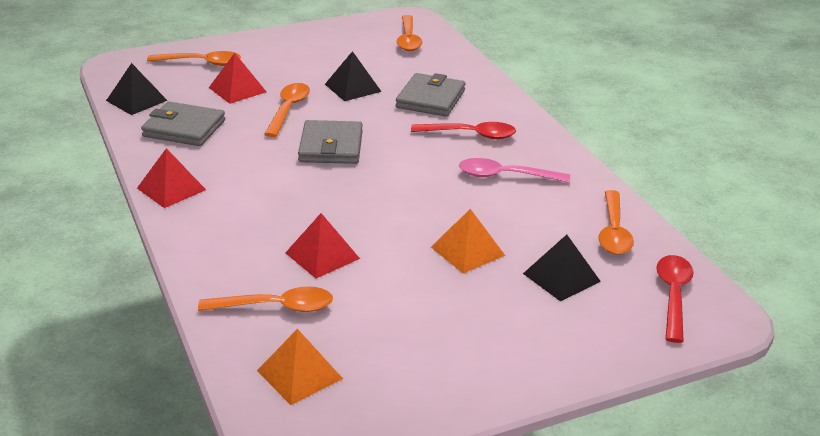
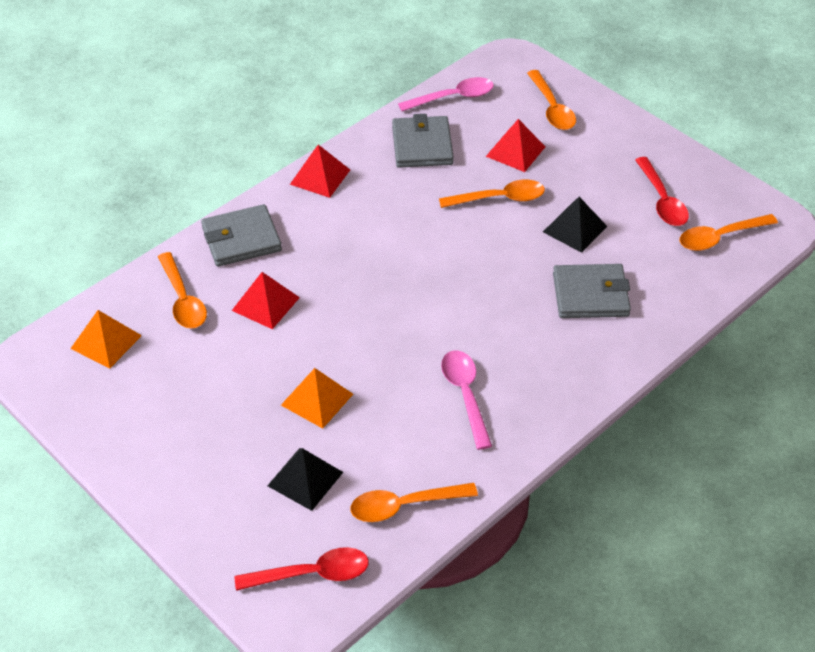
camera: 70 degrees right, 15 degrees up
(136, 100) = (453, 97): black pyramid -> pink spoon
(331, 146) = (447, 251): grey wallet -> grey wallet (241, 239)
(470, 135) = (533, 347): red spoon -> red spoon (662, 200)

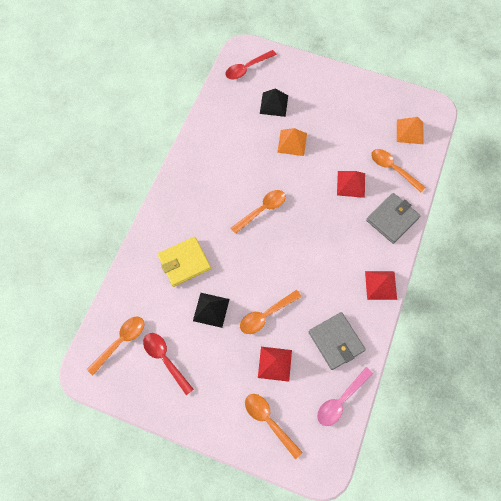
camera: 155 degrees right, 20 degrees up
(404, 506) = (224, 109): orange spoon -> orange spoon (262, 210)
(465, 395) = (223, 173): pink spoon -> none
(590, 295) = (184, 262): grey wallet -> yellow wallet

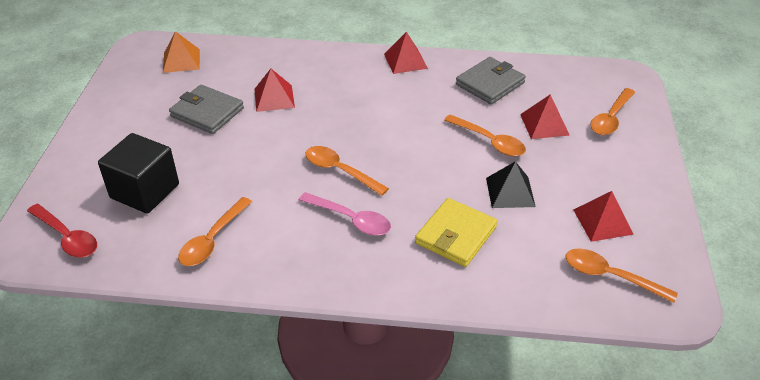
camera: 105 degrees left, 25 degrees down
(165, 359) = (602, 221): red spoon -> red pyramid
(184, 262) = (455, 235): yellow wallet -> yellow wallet turned 75 degrees clockwise
(274, 104) = (145, 191): black pyramid -> black cube
(292, 142) = (217, 160): orange pyramid -> none
(341, 400) = (552, 72): pink spoon -> pink spoon (351, 219)
(392, 219) = (316, 61): grey wallet -> grey wallet (207, 112)
(393, 169) = (243, 68): orange spoon -> orange spoon (212, 239)

